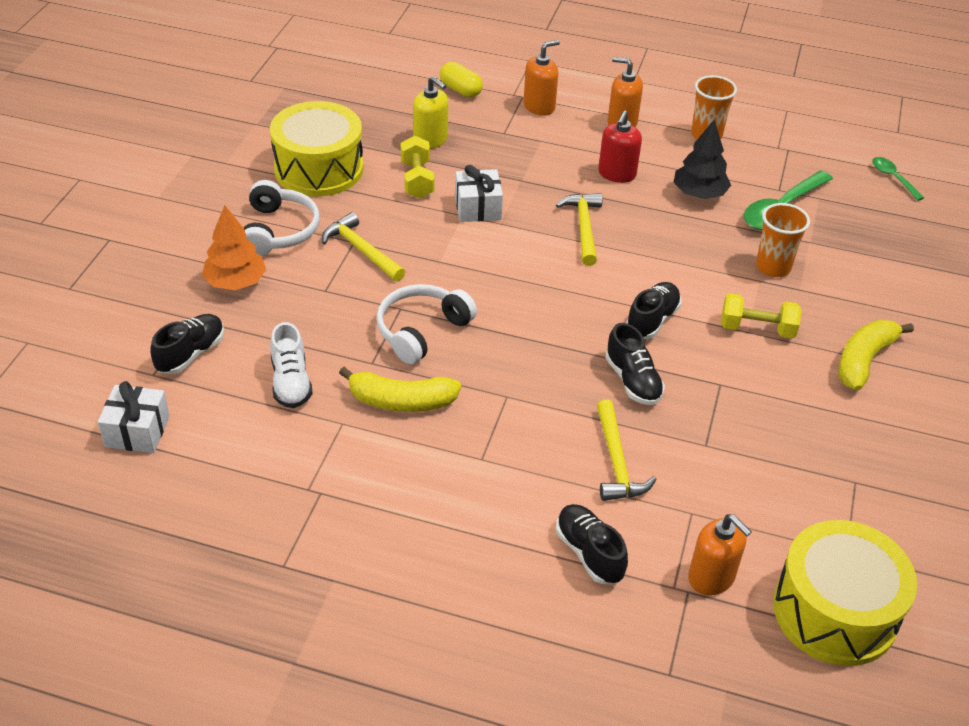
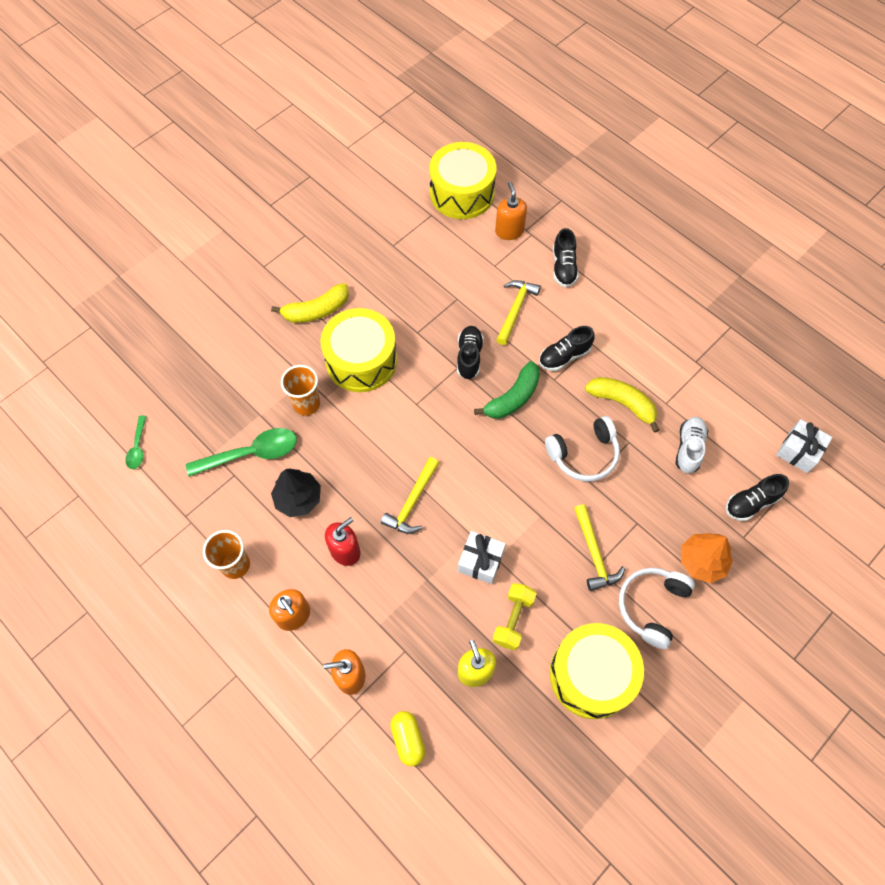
camera: 150 degrees left, 20 degrees up
(545, 357) = (513, 398): none -> green banana
(652, 320) = (424, 396): black shoe -> black shoe (564, 356)
(757, 329) = (361, 360): yellow dumbbell -> yellow drum

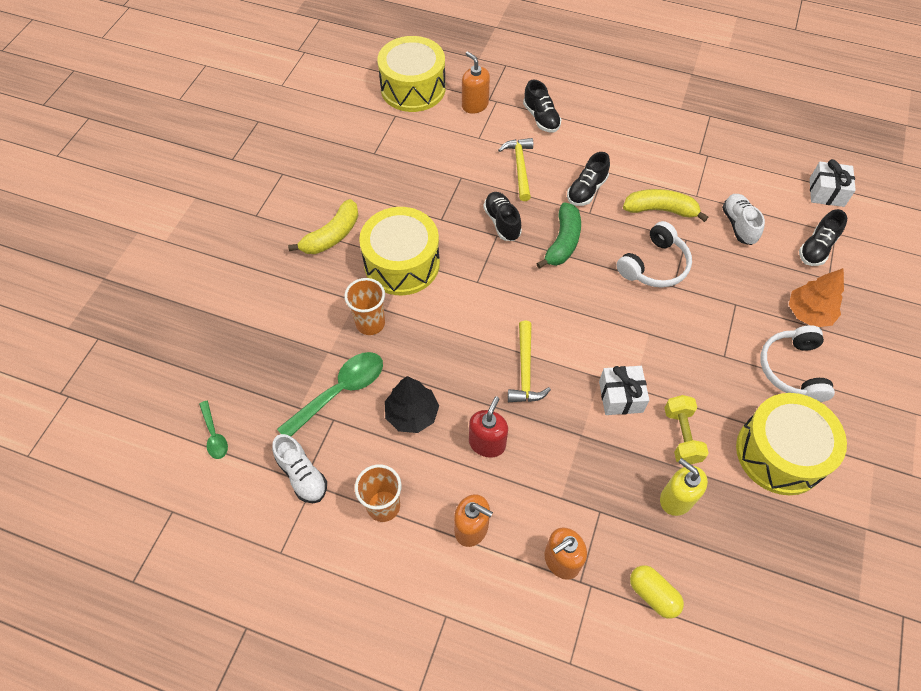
camera: 25 degrees left, 5 degrees down
(187, 511) = (302, 475): none -> white shoe
(594, 554) = (716, 346): yellow hammer -> none

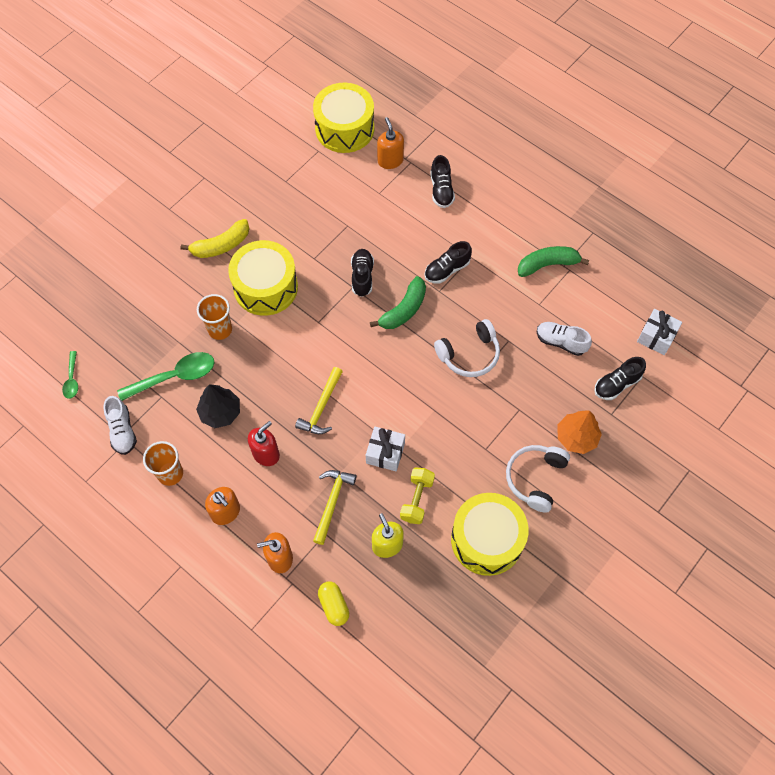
camera: 20 degrees right, 5 degrees up
(520, 167) = (400, 231): yellow hammer -> yellow hammer (332, 502)
(661, 210) = (501, 307): yellow banana -> none
(684, 156) = (547, 264): none -> green banana
(738, 225) = (561, 342): white shoe -> white shoe turned 75 degrees counterclockwise

